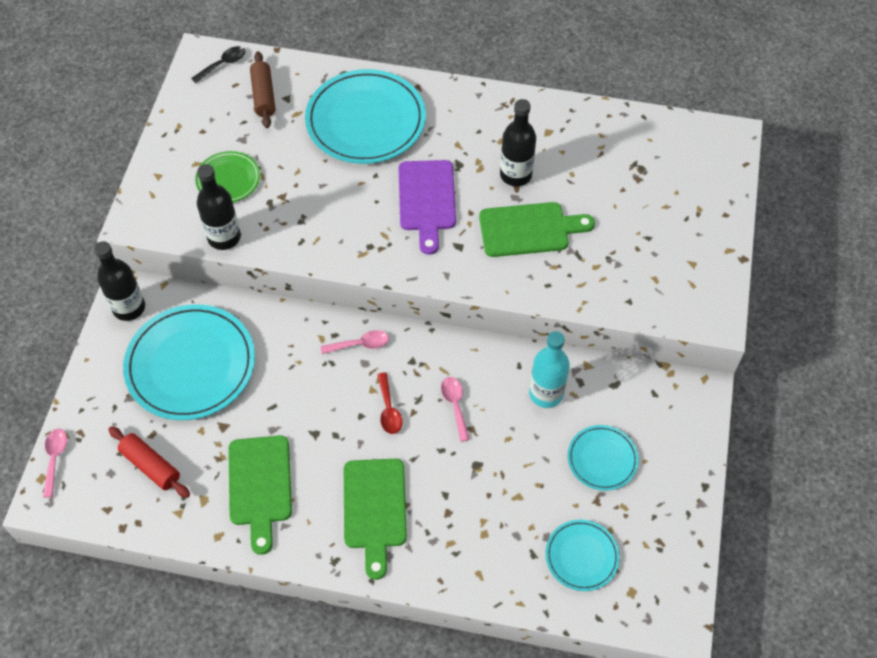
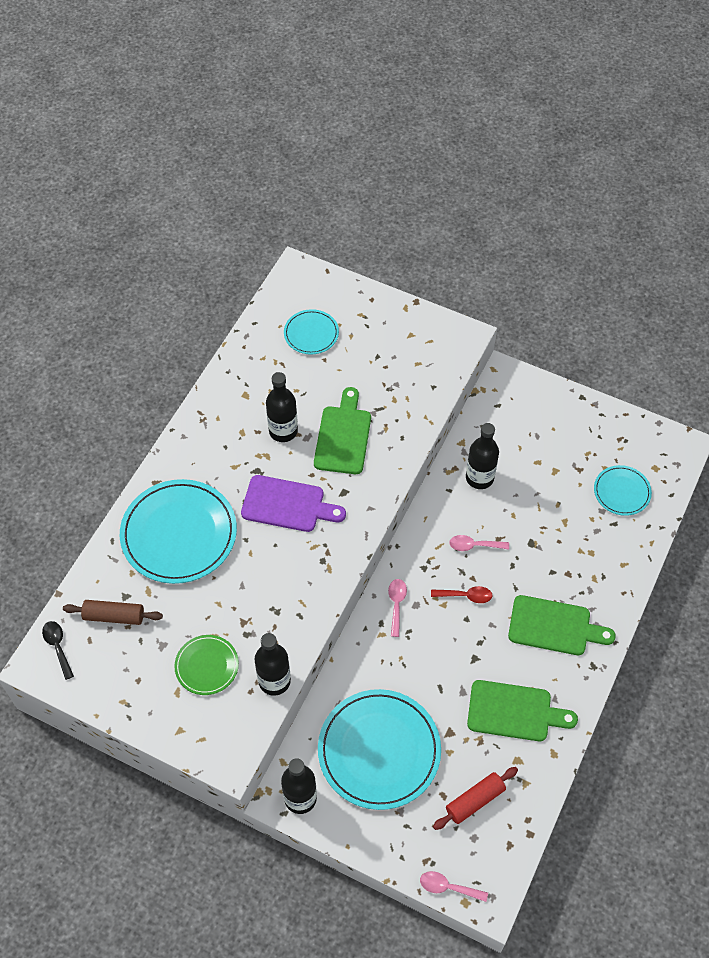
camera: 75 degrees left, 0 degrees up
(546, 393) = (479, 478): turquoise bottle -> black bottle
(602, 459) = (545, 456): turquoise plate -> turquoise plate (311, 333)

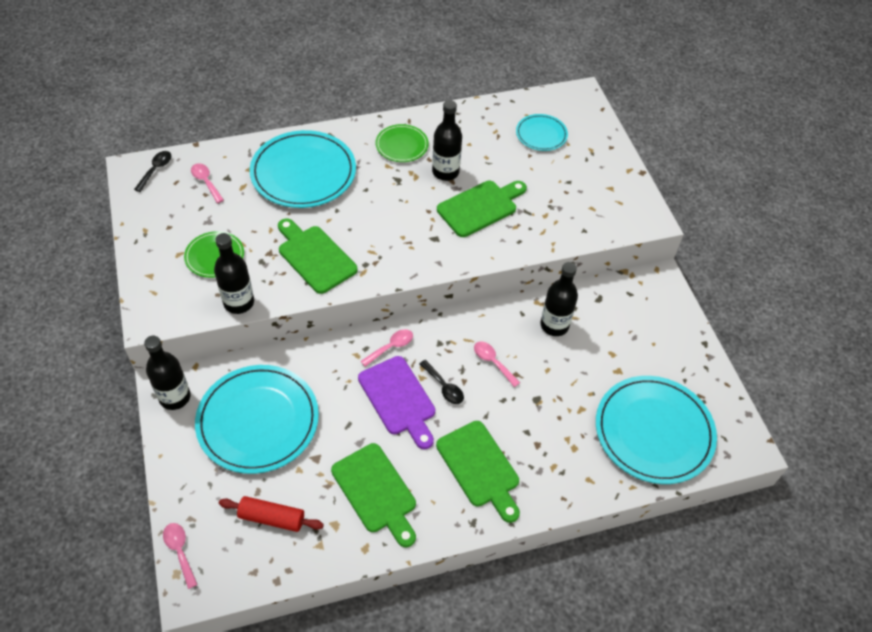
camera: 45 degrees right, 5 degrees down
(114, 616) = (206, 182): brown rolling pin -> pink spoon
(222, 439) = (402, 145): none -> green plate
(280, 591) = (315, 257): none -> green cutting board
(287, 504) = (389, 214): purple cutting board -> purple cutting board (398, 399)
(465, 596) = (444, 387): red spoon -> black spoon
(622, 492) = (654, 431): turquoise plate -> turquoise plate, size x1.93

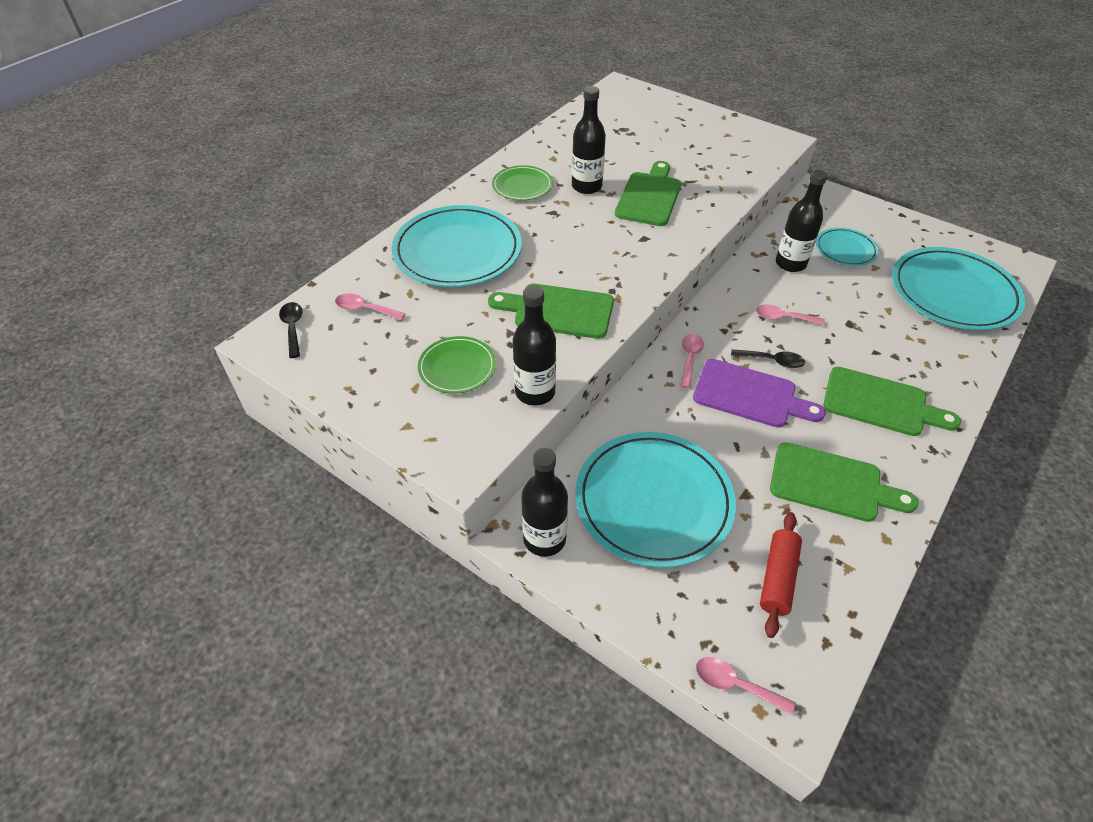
camera: 35 degrees left, 5 degrees down
(272, 518) = (777, 578): red rolling pin -> red rolling pin turned 45 degrees counterclockwise
(541, 134) = (627, 125): turquoise plate -> turquoise plate (845, 249)

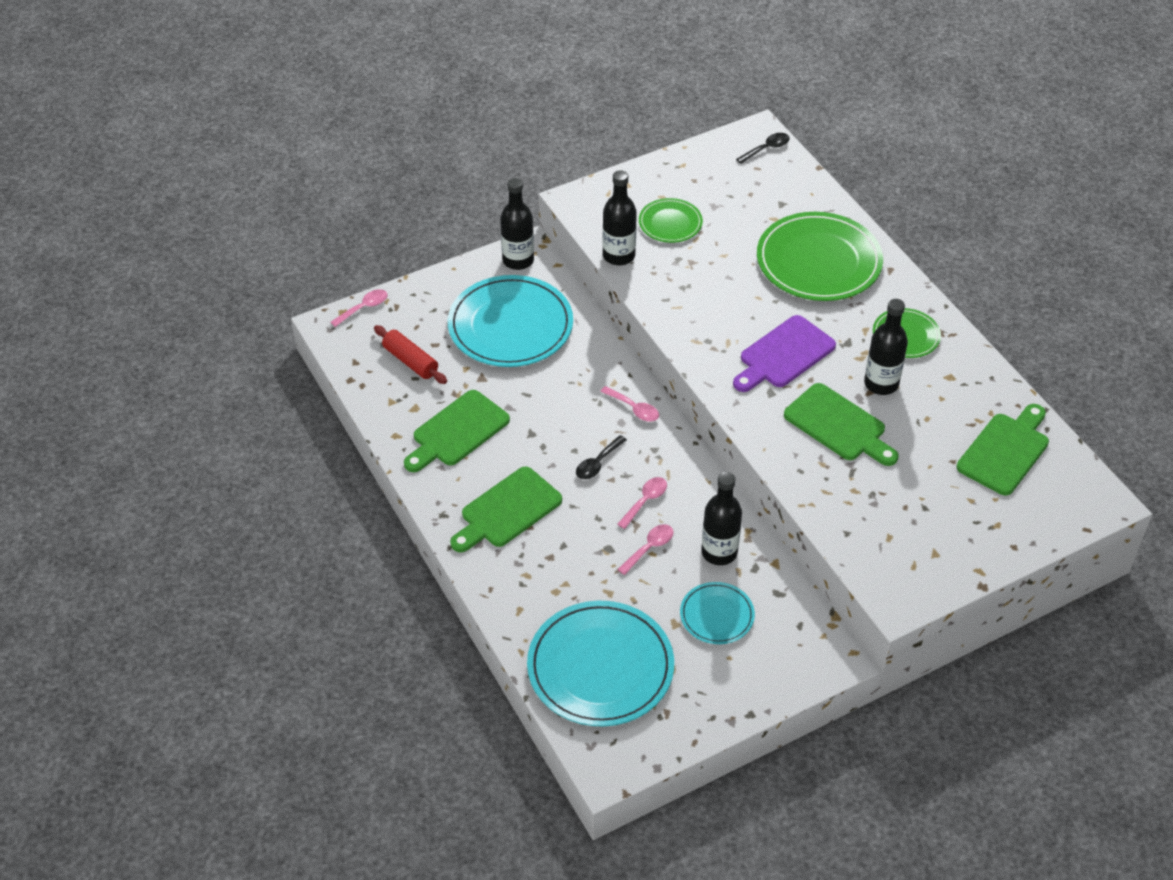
camera: 115 degrees right, 0 degrees up
(293, 328) = (766, 149): black spoon -> black spoon turned 45 degrees counterclockwise
(365, 309) = (767, 190): pink spoon -> pink spoon (649, 548)
(457, 251) = (819, 261): turquoise plate -> green plate
(558, 311) = (701, 298): green cutting board -> green cutting board (1005, 451)
(750, 395) = (570, 428): purple cutting board -> purple cutting board (784, 355)

